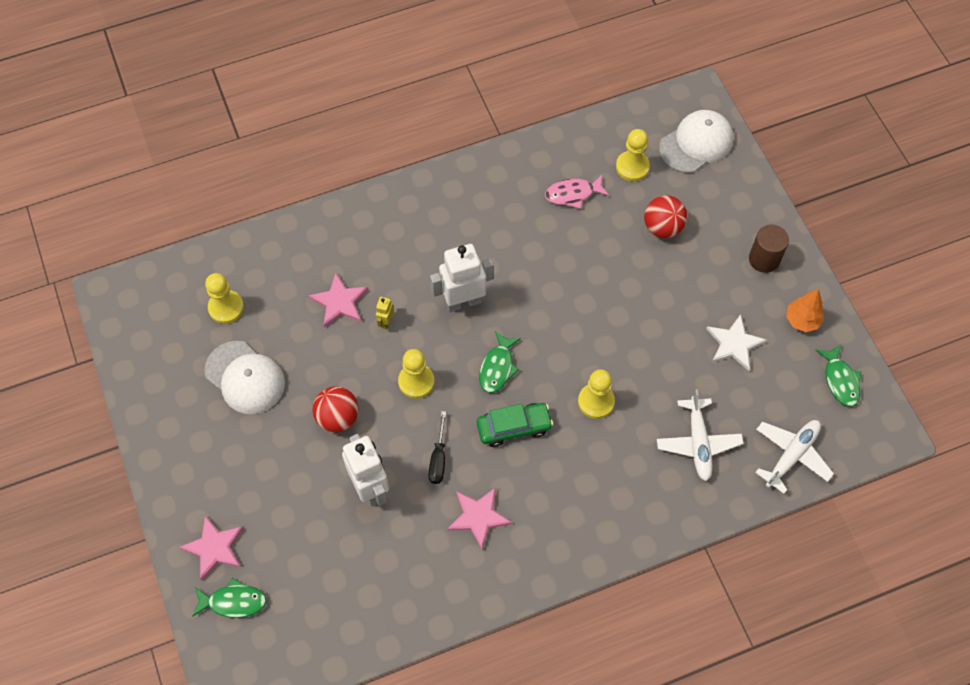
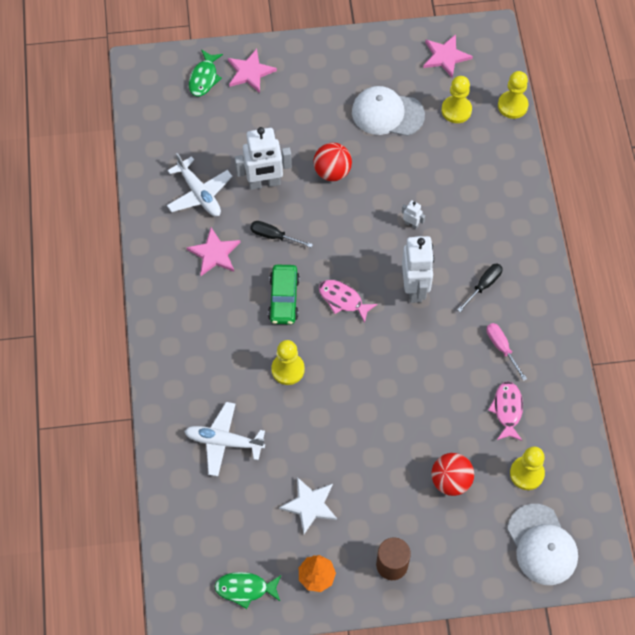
camera: 105 degrees right, 0 degrees up
(245, 378) = (387, 113): white cap -> white cap turned 45 degrees clockwise
(339, 302) = (440, 193): pink star -> pink star (445, 57)
(386, 321) = (411, 224): yellow robot -> white robot
(416, 382) = (348, 235): yellow pawn -> yellow pawn (512, 105)
(441, 239) = (483, 285): none -> black screwdriver
(497, 367) = (343, 300): green fish -> pink fish
(508, 211) = (501, 348): none -> pink screwdriver
(792, 455) = (187, 517): white plane -> white plane (199, 193)

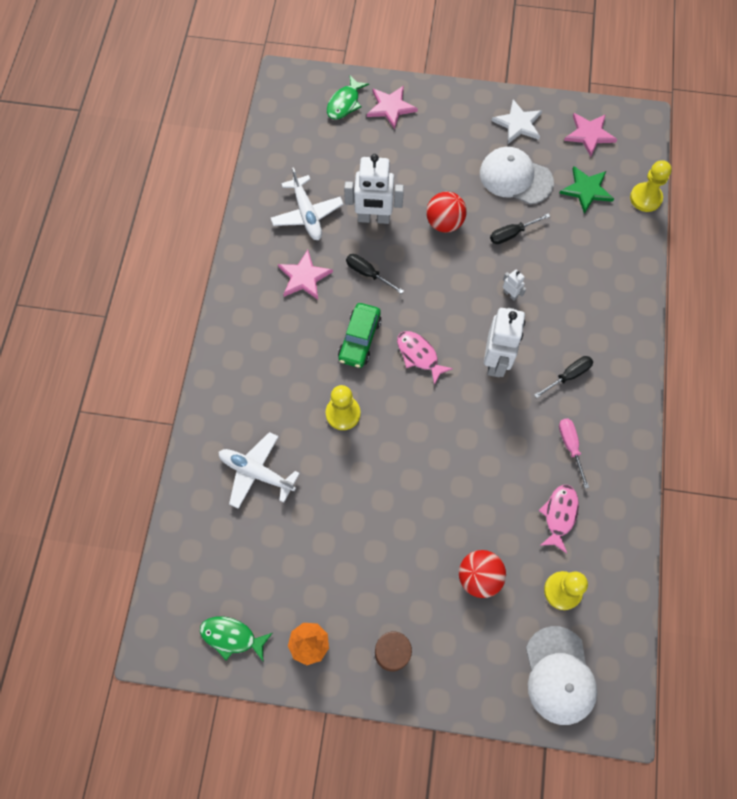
camera: 15 degrees right, 5 degrees up
(310, 505) = (324, 564): white star -> white star (518, 124)
(398, 168) = (512, 234): none -> black screwdriver
(456, 110) = (586, 190): yellow pawn -> green star

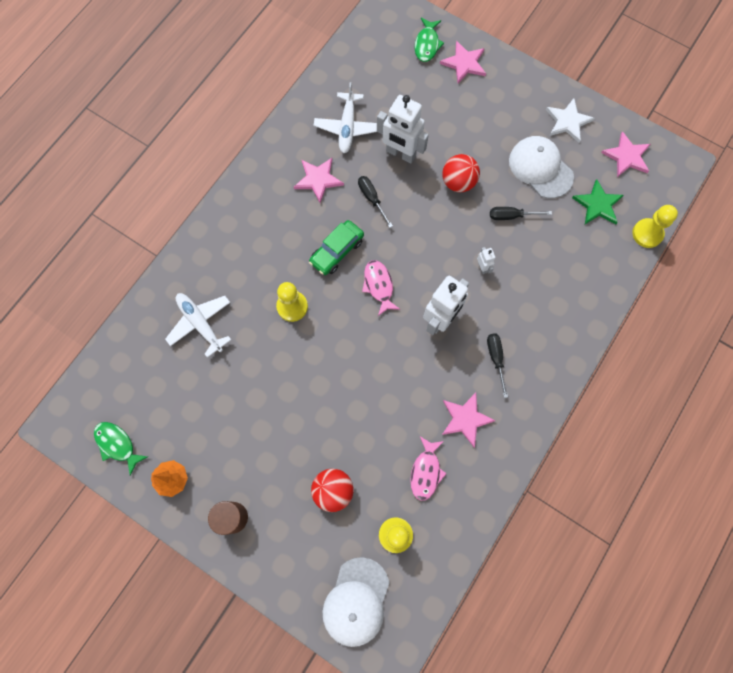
camera: 25 degrees right, 5 degrees up
(344, 103) = (427, 44): green fish -> green fish turned 45 degrees counterclockwise
(559, 515) = (426, 471): pink fish -> pink fish turned 150 degrees clockwise
(568, 376) = (495, 358): black screwdriver -> black screwdriver turned 90 degrees counterclockwise
(570, 446) = (465, 419): pink screwdriver -> pink star

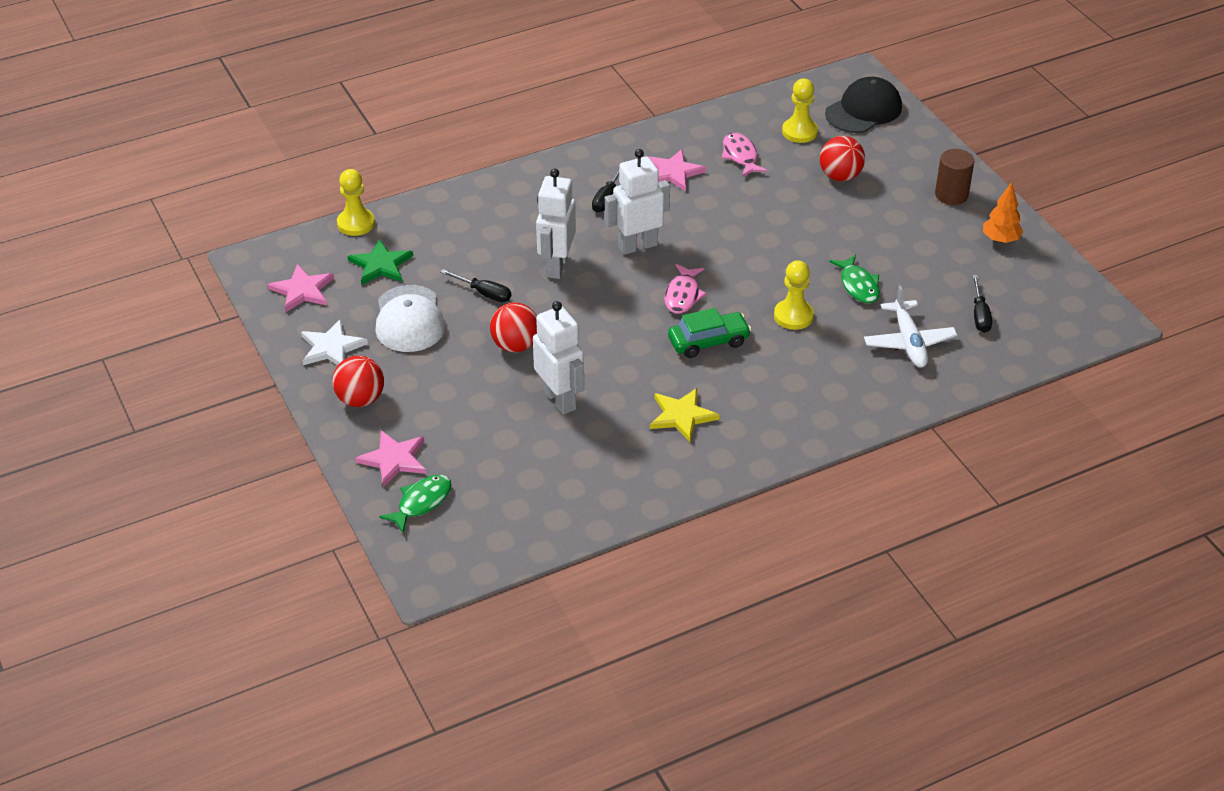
camera: 150 degrees left, 30 degrees down
(117, 444) = (1050, 284): green fish -> green fish (858, 285)
(318, 180) = (682, 416): pink star -> yellow star
(347, 127) = (604, 454): white plane -> none
(356, 601) = (863, 110): white cap -> black cap
(371, 199) = (630, 371): black screwdriver -> black screwdriver (980, 315)
(426, 471) = (740, 156): pink fish -> pink fish turned 60 degrees counterclockwise
(482, 267) = (556, 266): white robot -> white robot, size x2.25
(517, 93) = (360, 399): none -> red ball

